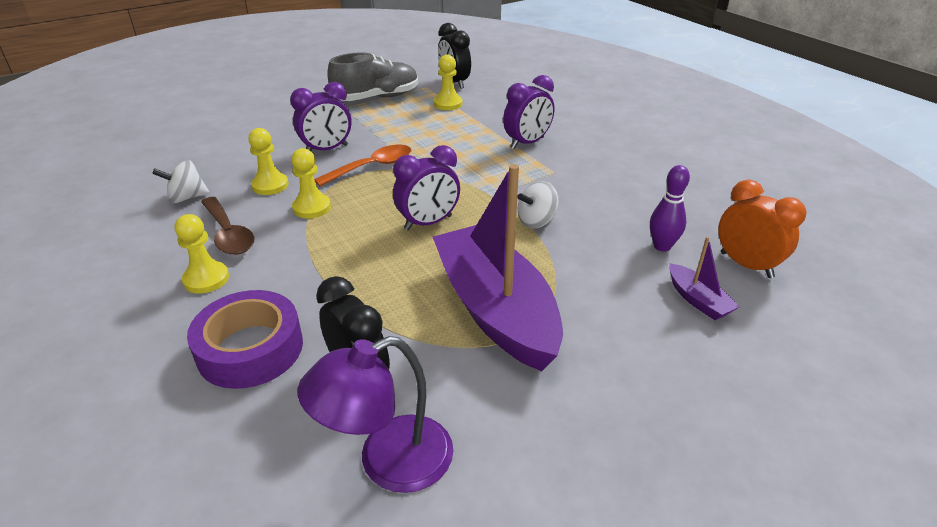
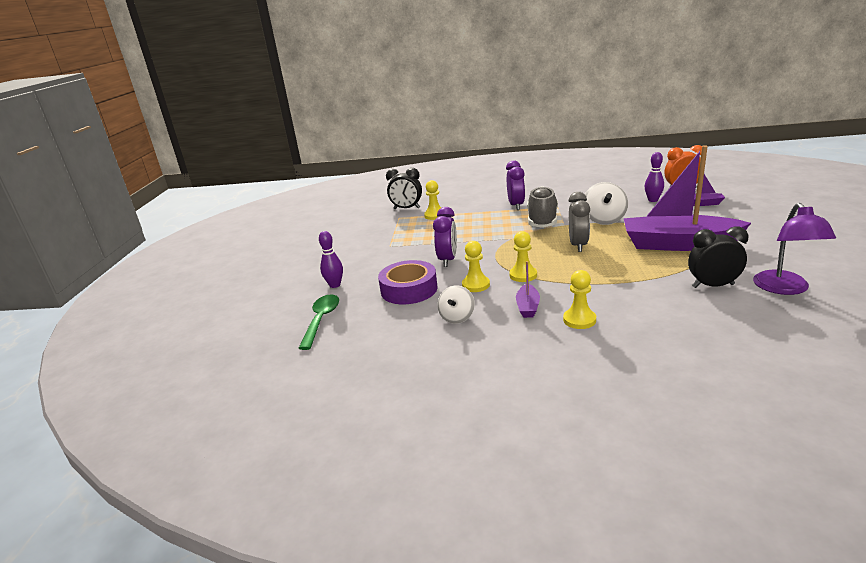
camera: 50 degrees left, 10 degrees down
(159, 131) = (321, 320): none -> green spoon
(228, 234) = (528, 307): brown spoon -> purple boat
(235, 112) = (335, 285): none -> purple bowling pin
(250, 349) = (669, 313): purple tape -> purple tape (409, 289)
(372, 167) = (491, 250): orange spoon -> none
(376, 98) = (392, 234): grey shoe -> grey shoe (542, 220)
(428, 223) = (578, 245): purple clock -> grey clock
(536, 221) = (604, 220): white spinning top -> white spinning top, size x1.50

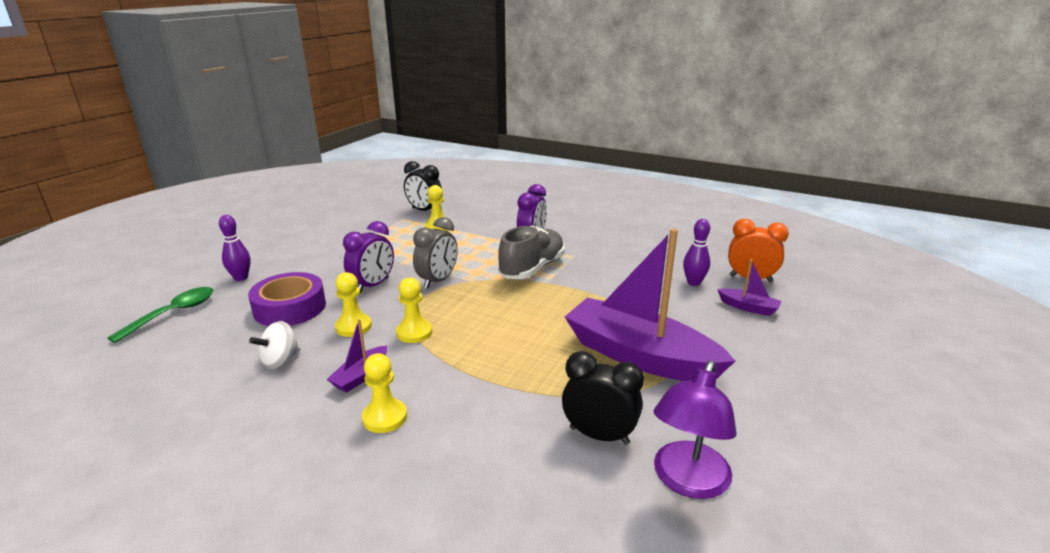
camera: 20 degrees right, 0 degrees up
(578, 245) = (524, 315): grey clock -> grey clock (438, 281)
(604, 220) = (599, 291): white spinning top -> none

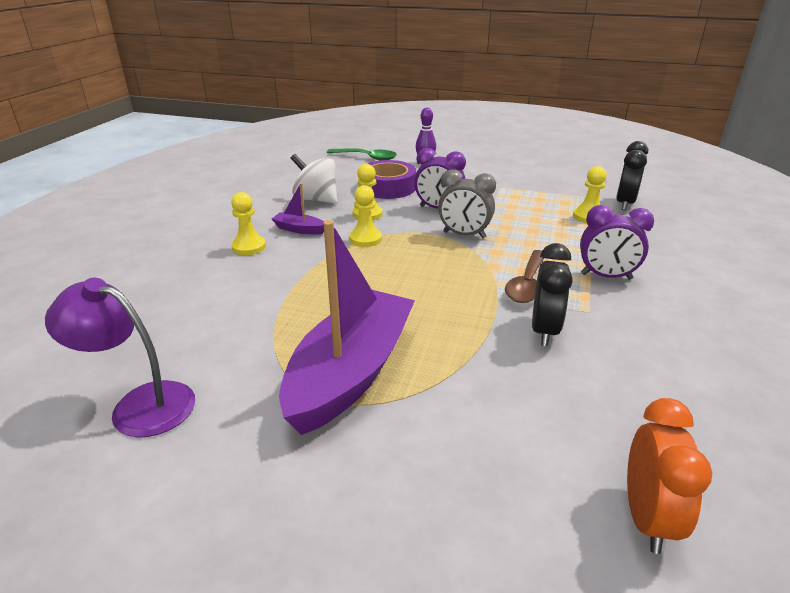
camera: 80 degrees right, 5 degrees up
(280, 360) = (316, 200): white spinning top -> white spinning top, size x1.50
(532, 269) = (527, 284): grey shoe -> brown spoon
(599, 435) = (214, 348): black clock -> black clock (544, 331)
(693, 282) = (579, 432): purple bowling pin -> none
(748, 307) = (524, 500): purple boat -> none

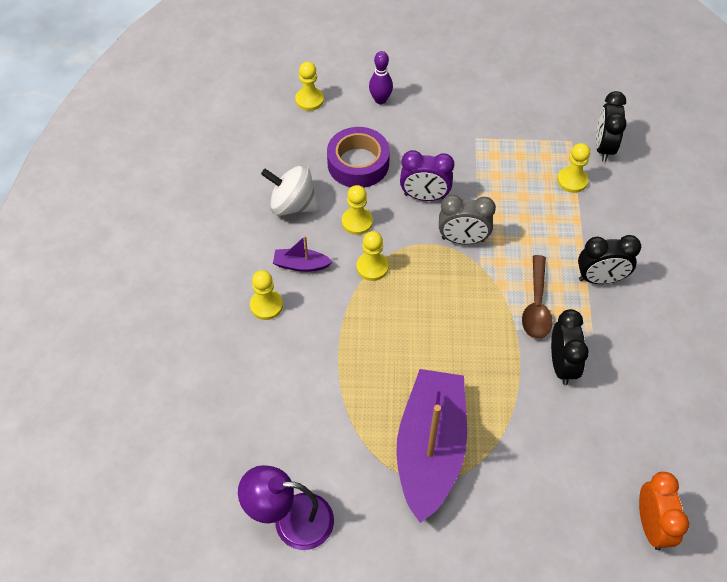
camera: 15 degrees left, 25 degrees up
(366, 158) = (309, 100): green spoon -> yellow pawn
(606, 276) = (600, 279): purple clock -> black clock

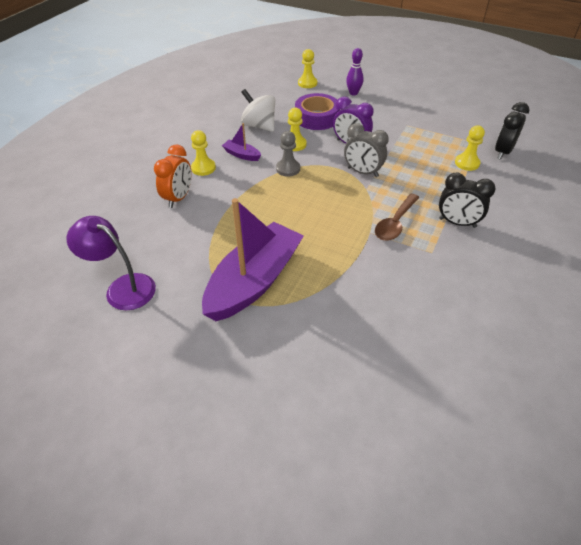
camera: 25 degrees right, 10 degrees down
(372, 267) = (288, 169): yellow pawn -> grey pawn
(562, 365) = (393, 264): black clock -> none
(651, 525) = (408, 403): orange clock -> orange clock (178, 198)

